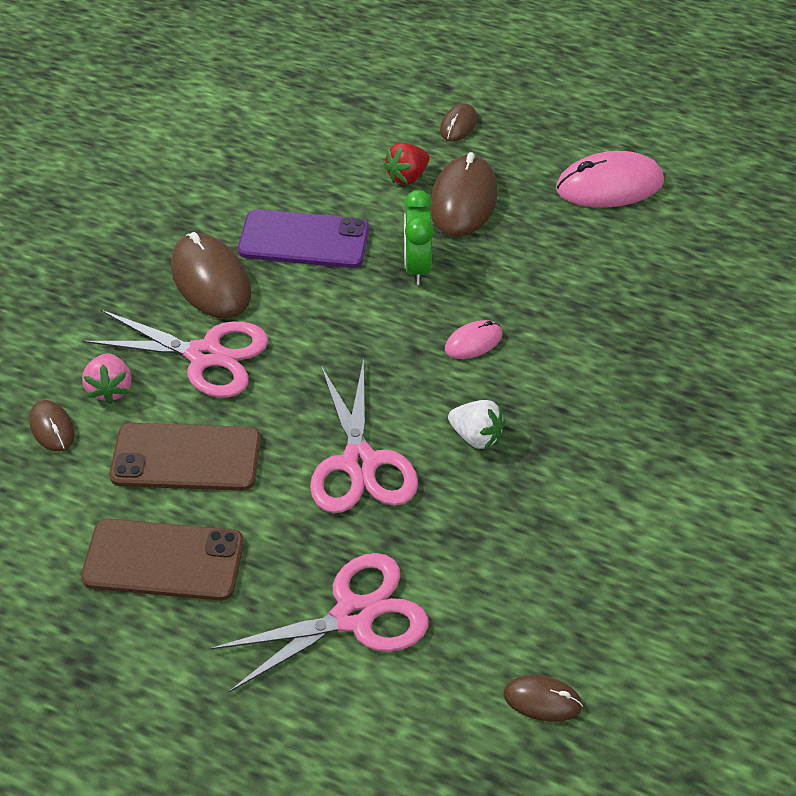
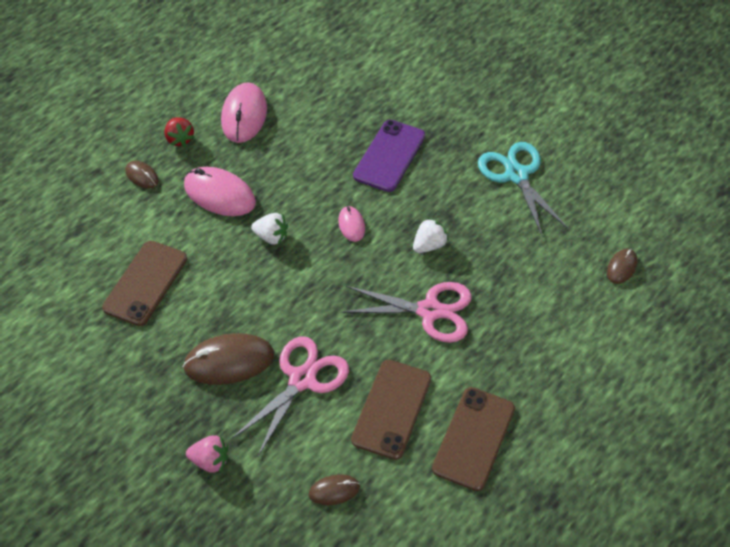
camera: 70 degrees left, 5 degrees up
(110, 389) = (311, 446): pink strawberry -> pink strawberry (210, 460)
(298, 176) = (145, 283): none -> brown phone
(304, 240) = (214, 295): purple phone -> purple phone (389, 156)
(353, 616) = (544, 342): pink scissors -> none
(407, 177) = (180, 219): red strawberry -> red strawberry (180, 139)
(417, 267) = (272, 237): green clock -> white strawberry
(463, 200) = (219, 194): brown mouse -> pink mouse
(665, 516) = (516, 175): none -> turquoise scissors

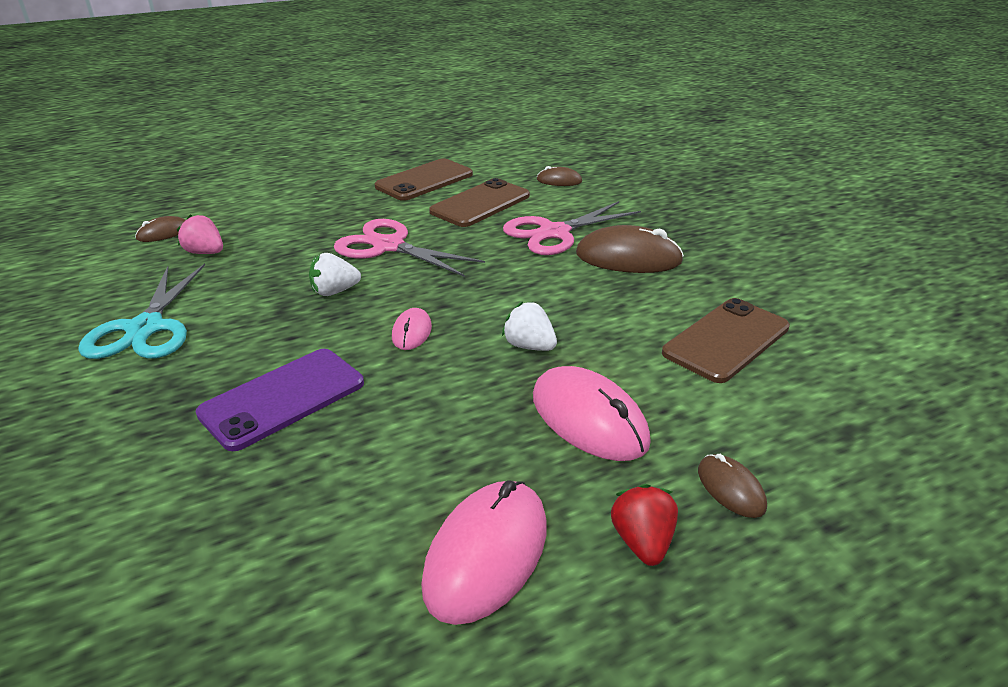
camera: 160 degrees left, 20 degrees down
(210, 460) = (664, 210): pink strawberry -> pink strawberry (205, 252)

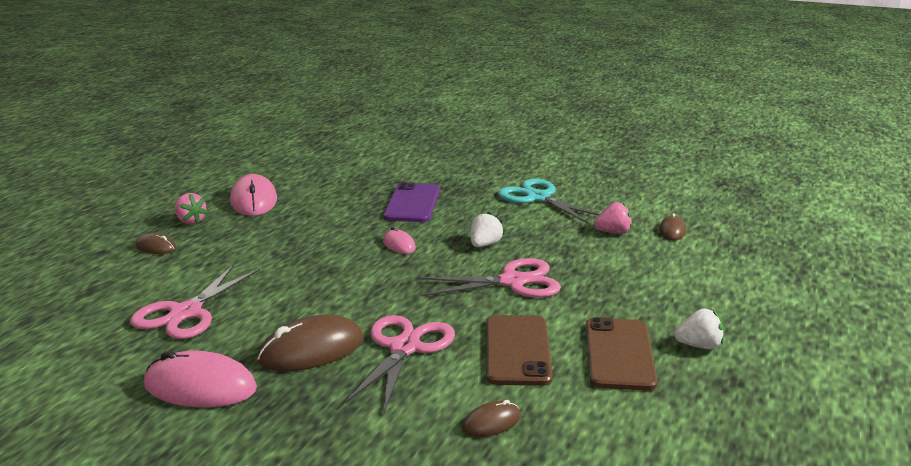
camera: 140 degrees right, 10 degrees down
(529, 346) = (318, 263): white strawberry -> white strawberry (699, 346)
(589, 418) = (248, 246): pink mouse -> pink mouse (200, 387)
(642, 542) = (190, 221): red strawberry -> pink strawberry
(726, 340) = (186, 313): brown phone -> pink scissors

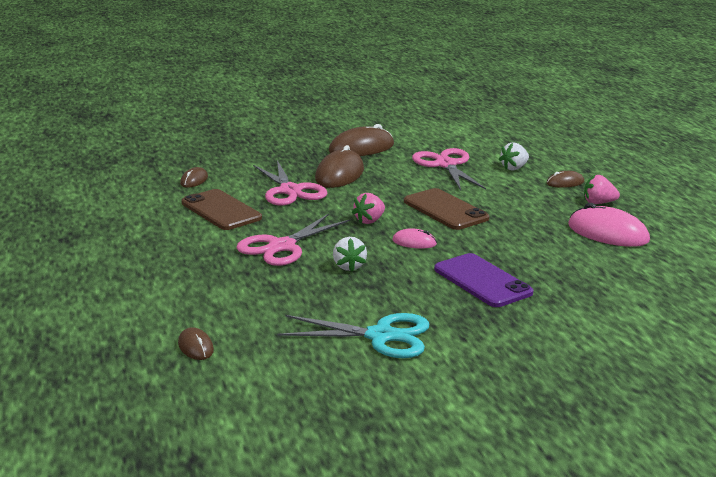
camera: 140 degrees right, 0 degrees up
(200, 387) = (361, 148): pink mouse -> brown mouse
(613, 232) = (253, 322): pink strawberry -> pink strawberry (369, 221)
(619, 354) = (153, 229): brown phone -> brown phone (445, 210)
(699, 346) = (100, 251): white strawberry -> white strawberry (514, 168)

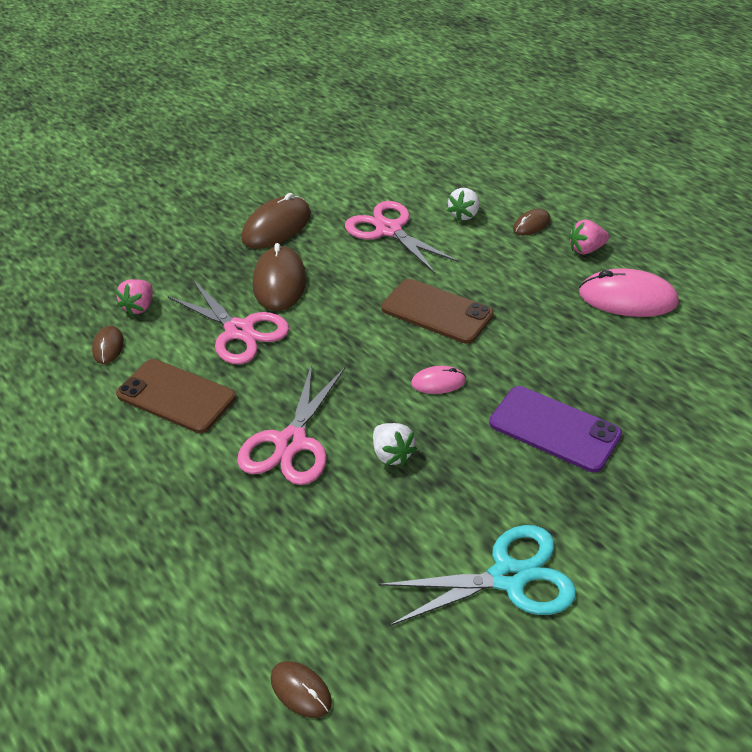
camera: 20 degrees left, 20 degrees up
(369, 221) = (365, 358): pink strawberry -> pink strawberry (140, 307)

